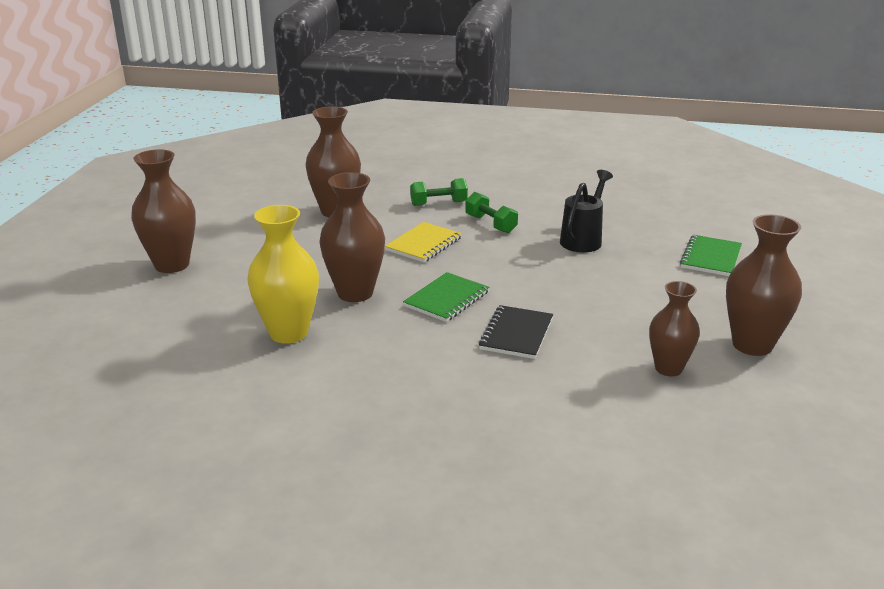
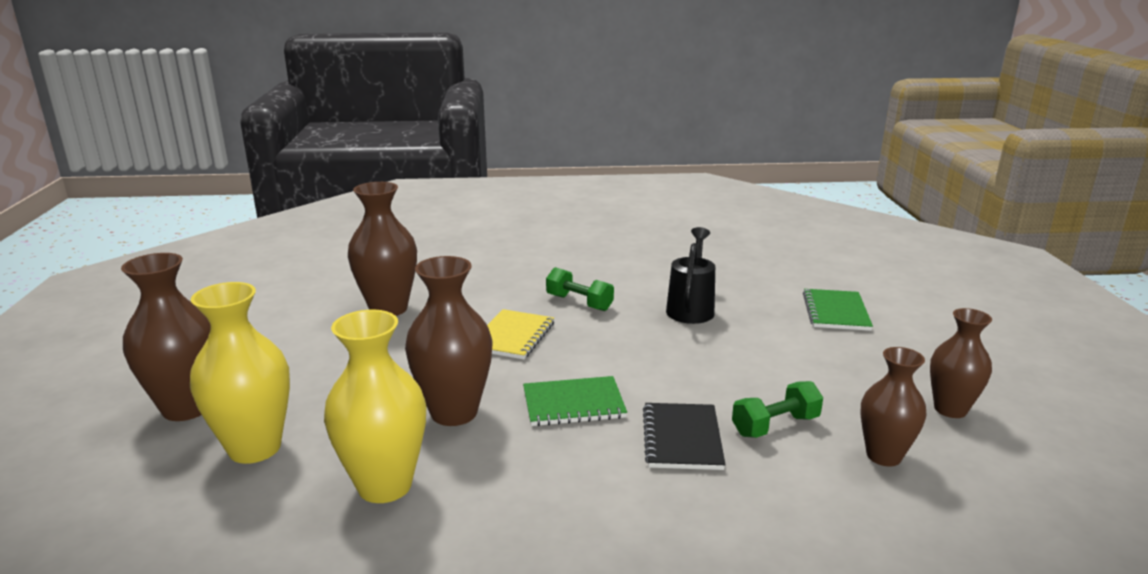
camera: 15 degrees left, 5 degrees down
(210, 297) = (255, 448): none -> yellow vase
(438, 203) = (508, 286): green dumbbell -> green dumbbell (775, 426)
(446, 299) = (573, 404): green notebook -> green notebook turned 60 degrees clockwise
(752, 345) = (950, 409): brown vase -> brown vase, size x0.66

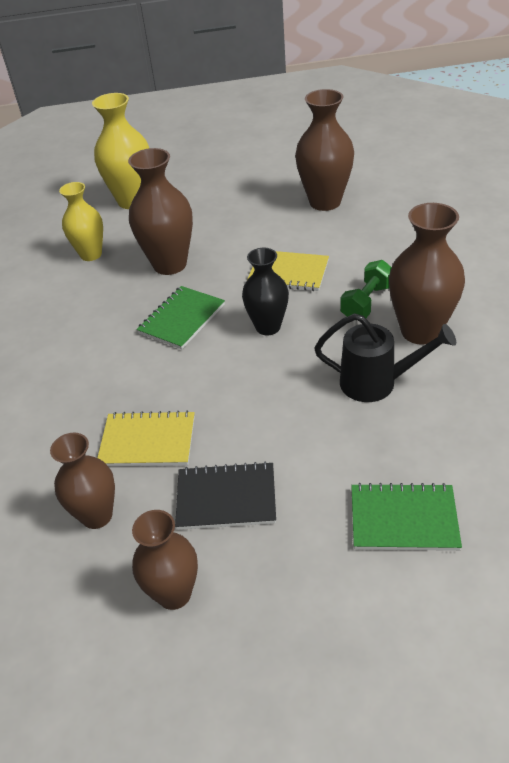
camera: 90 degrees right, 20 degrees up
(187, 408) = (175, 166): brown vase -> brown vase (420, 331)
(385, 485) = (91, 254): yellow vase -> yellow vase, size x0.66
(573, 404) = (182, 319): green notebook -> green notebook turned 45 degrees clockwise
(602, 352) = (268, 327): none -> black vase
(682, 438) = (132, 382): black notebook -> black notebook (226, 498)
(775, 426) = (147, 441): green dumbbell -> yellow notebook

